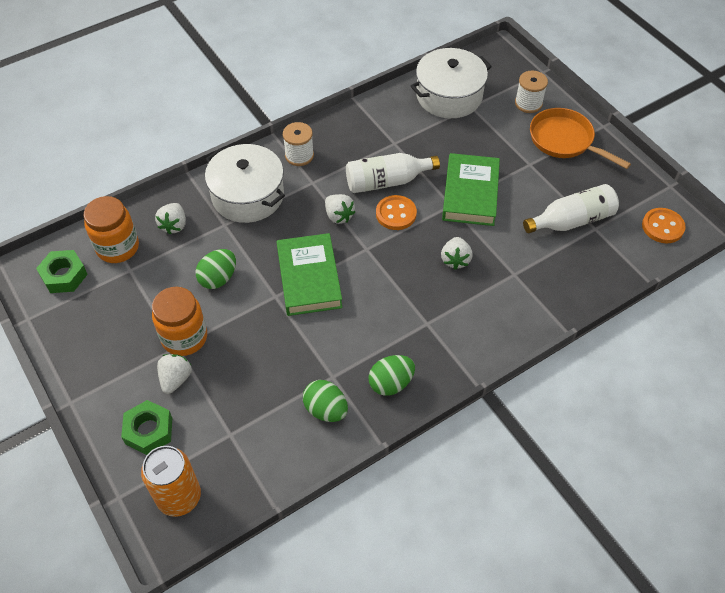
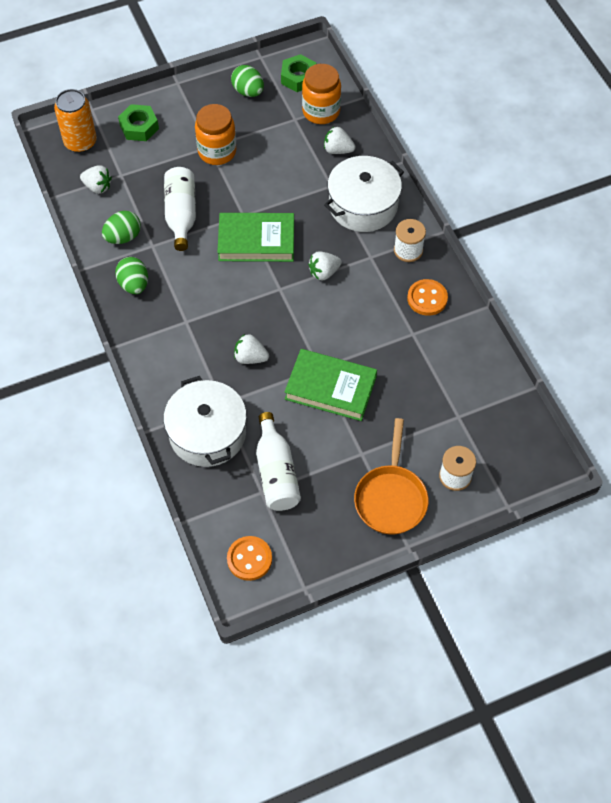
camera: 100 degrees right, 5 degrees up
(175, 379) = (179, 144): white strawberry -> white strawberry (97, 187)
(218, 278) = (271, 177): green egg -> green egg (248, 91)
(387, 181) = (360, 318): white bottle -> white bottle (181, 214)
(396, 214) = (317, 319): orange button -> orange button (427, 298)
(449, 96) = (478, 398): white pot -> white pot (207, 433)
(564, 140) = (391, 498): orange pan -> orange pan turned 135 degrees clockwise

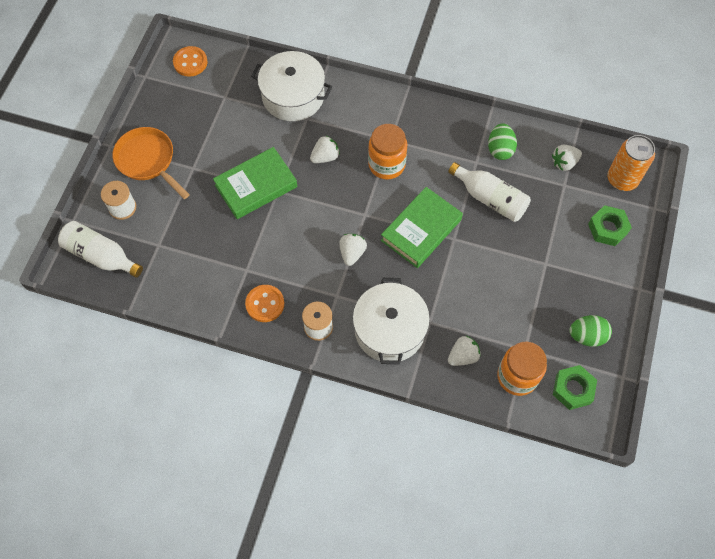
camera: 130 degrees right, 5 degrees up
(134, 284) = (450, 130): green egg -> none
(217, 152) = (535, 265): orange jar -> orange jar (386, 164)
(276, 472) = (229, 113): white bottle -> white bottle (101, 256)

